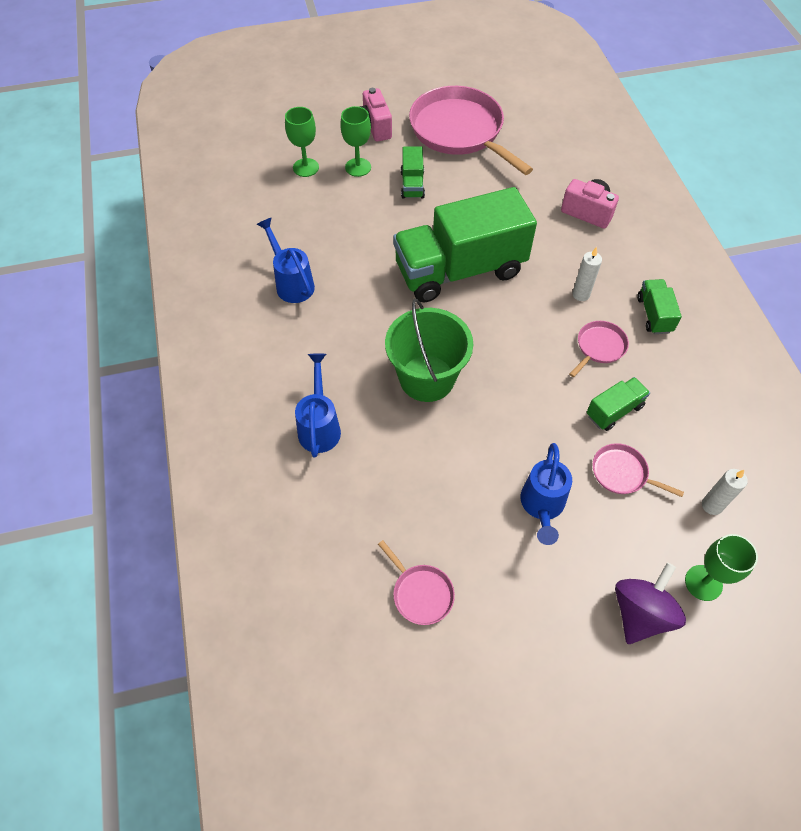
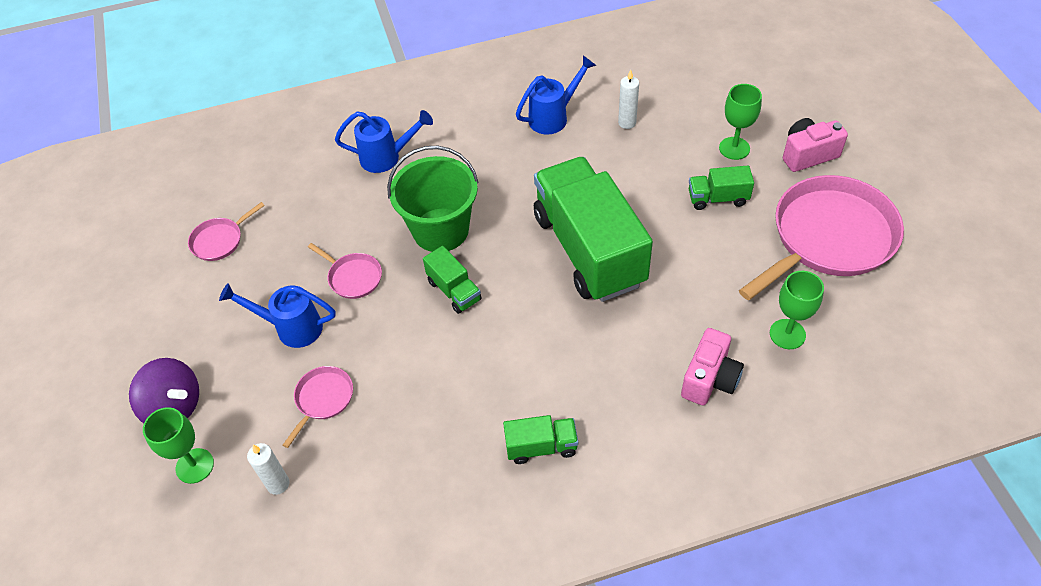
camera: 90 degrees right, 5 degrees down
(306, 167) = (722, 106): green goblet -> green goblet (787, 334)
(581, 294) = (566, 367): white candle -> white candle (627, 123)
(599, 347) = (487, 384): pink pan -> pink pan (353, 277)
(614, 411) = (400, 395): green truck -> green truck (454, 291)

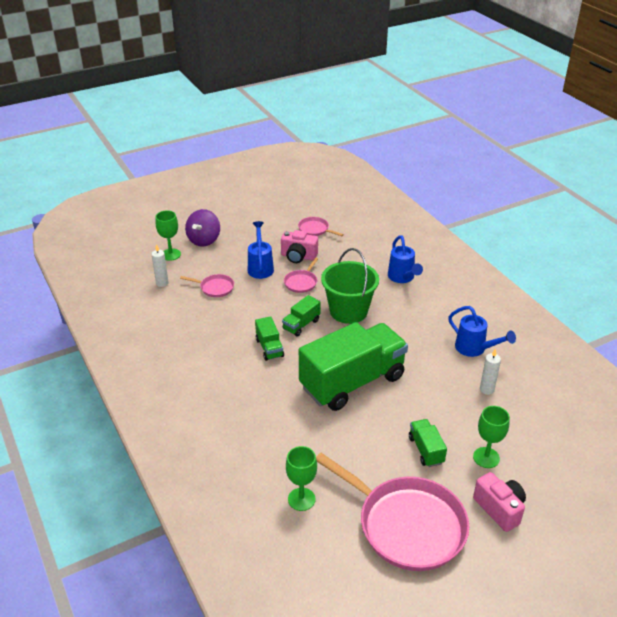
camera: 75 degrees right, 15 degrees down
(541, 447) = (193, 378): green truck -> green truck (269, 348)
(709, 379) = (254, 455): pink camera -> pink camera (298, 257)

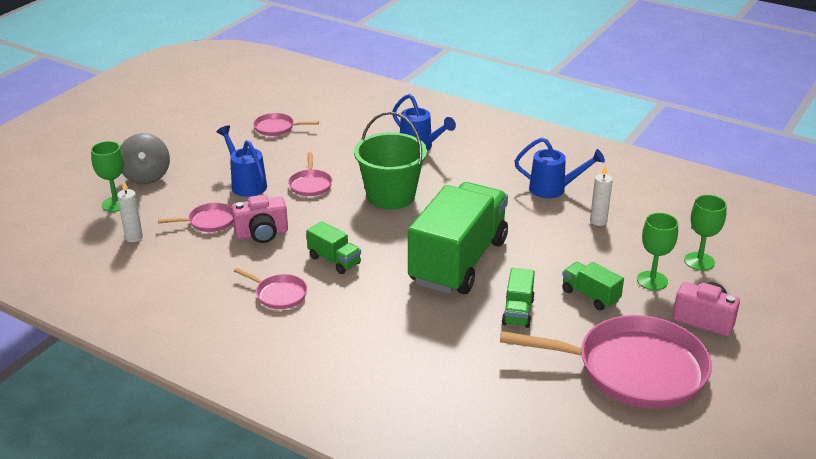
camera: 30 degrees left, 5 degrees down
(204, 240) = (146, 176): purple spinning top -> grey spinning top
(214, 360) = (279, 294): none -> pink pan
(298, 257) = (282, 160): pink camera -> pink camera (262, 234)
(301, 324) = (349, 226): green truck -> green truck (518, 312)
(301, 499) = (508, 390): green goblet -> green goblet (699, 261)

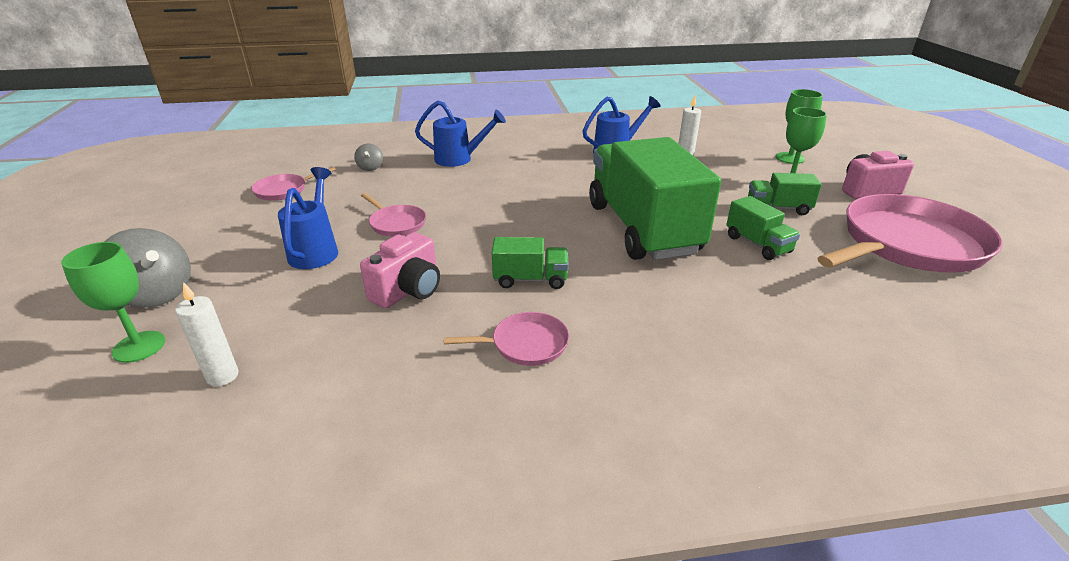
camera: 40 degrees left, 0 degrees up
(209, 221) = (319, 307): pink pan -> none
(246, 184) = (316, 250): blue watering can -> blue watering can turned 75 degrees clockwise
(350, 130) = (370, 168): none -> grey spinning top
(390, 196) = (494, 203): green bucket -> none

